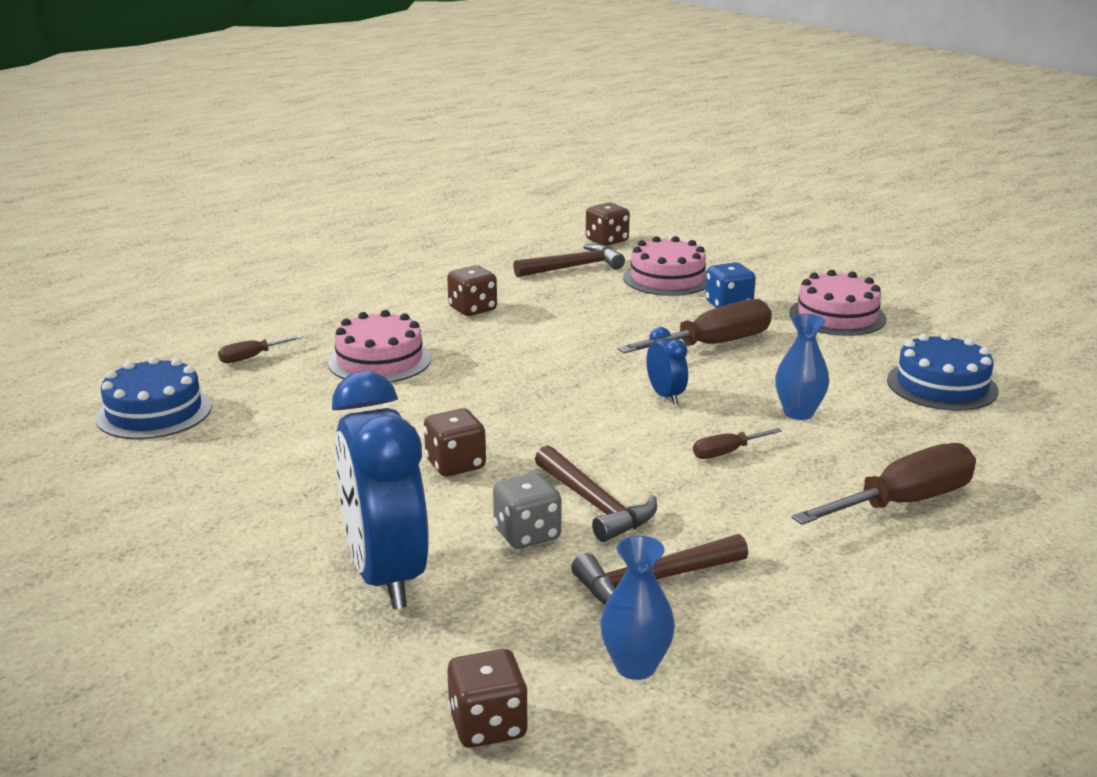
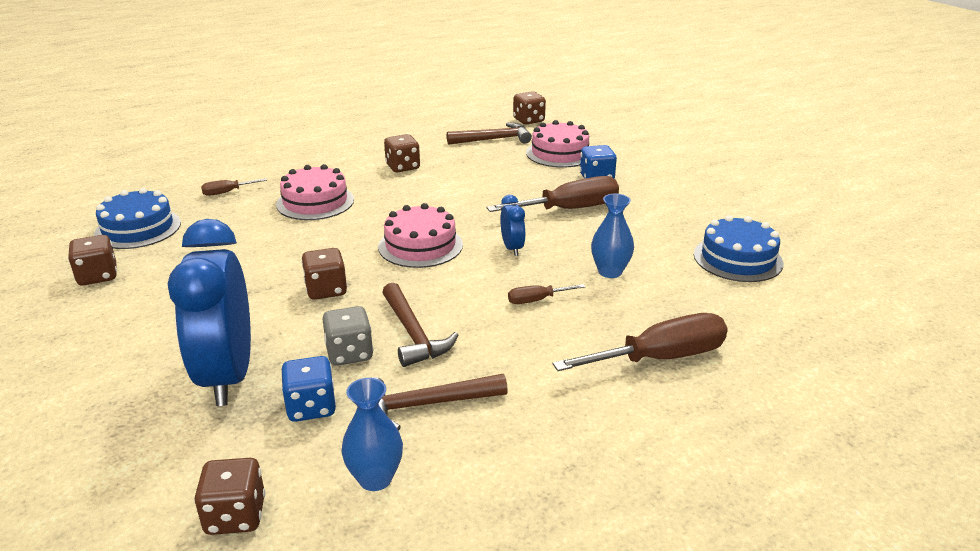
camera: 10 degrees right, 5 degrees up
(135, 475) = (98, 276): none -> brown dice
(513, 599) = (311, 407): none -> blue dice
(837, 316) = (678, 193): pink cake -> pink cake (420, 245)

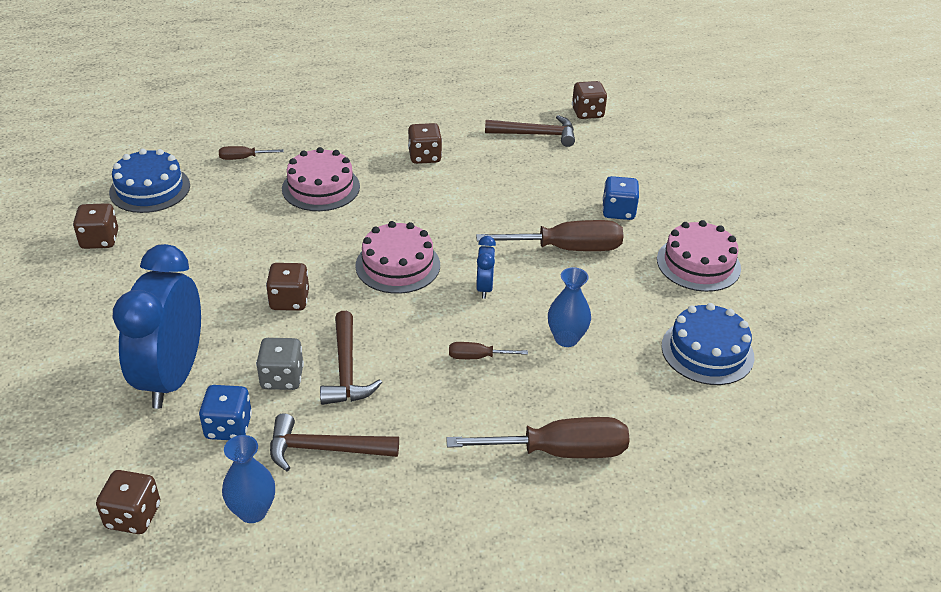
camera: 15 degrees right, 10 degrees up
(559, 153) = (597, 168): pink cake -> pink cake (698, 264)

